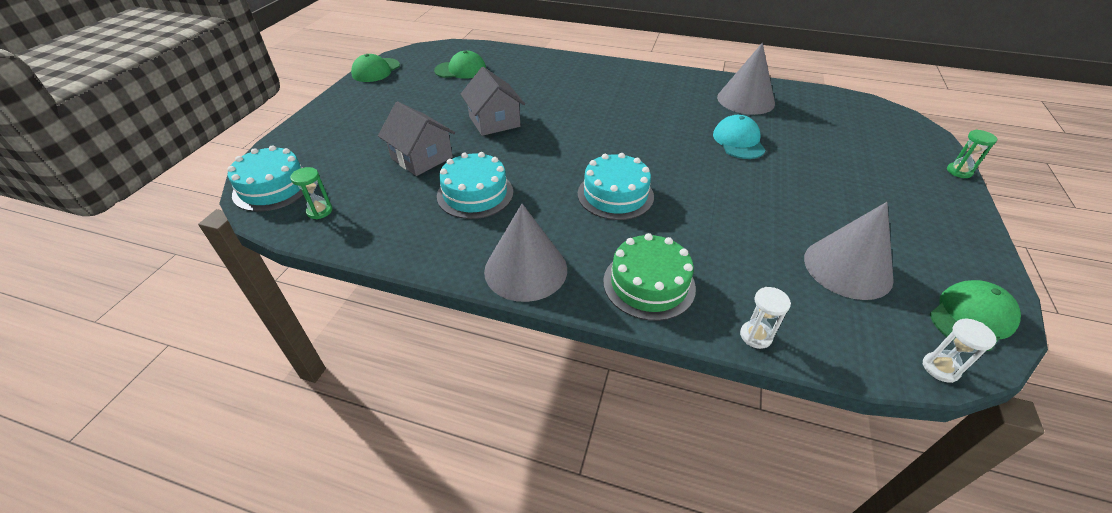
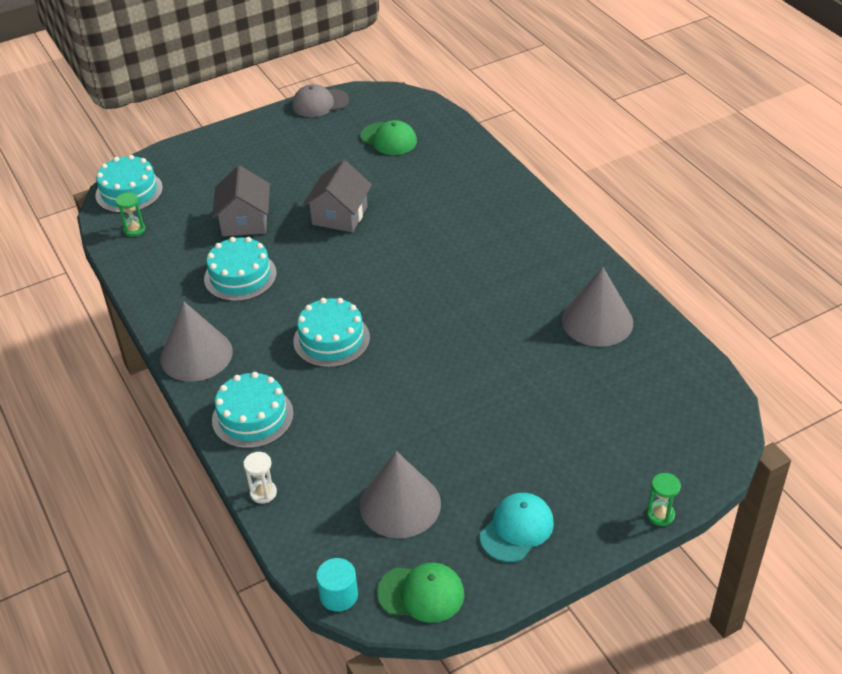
camera: 45 degrees right, 0 degrees up
(376, 70) = (320, 103): green cap -> grey cap
(649, 284) = (252, 417): green cake -> turquoise cake
(738, 141) = (509, 357): turquoise cap -> turquoise cap (517, 529)
(940, 368) = (339, 595): white hourglass -> turquoise cylinder

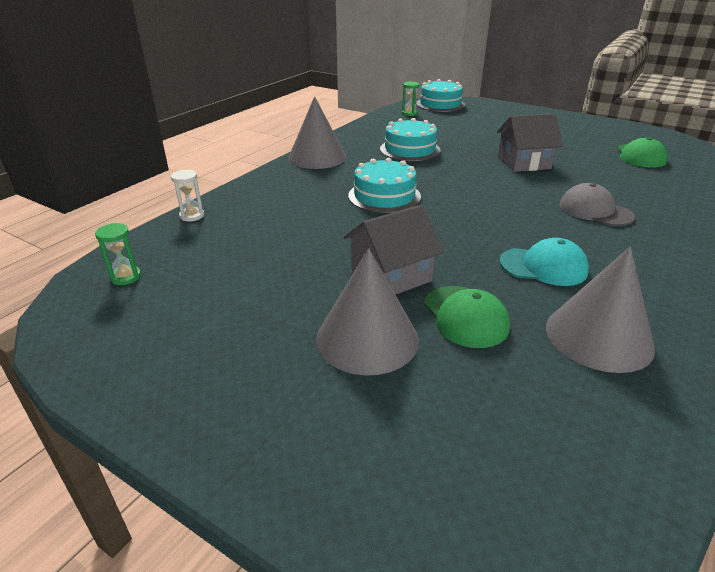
camera: 60 degrees right, 10 degrees down
(245, 221) = (465, 137): grey house -> grey house (391, 275)
(252, 417) = (271, 190): turquoise cake -> none
(320, 103) = (625, 126): grey cap -> grey cap (595, 211)
(339, 595) = (80, 281): turquoise cylinder -> none
(400, 504) = (209, 282): grey cone -> grey cone (367, 338)
(421, 593) = (89, 329): green cap -> green cap (465, 316)
(517, 529) = (206, 372): turquoise cap -> turquoise cap (543, 266)
(660, 515) = (298, 524): green hourglass -> green hourglass (125, 277)

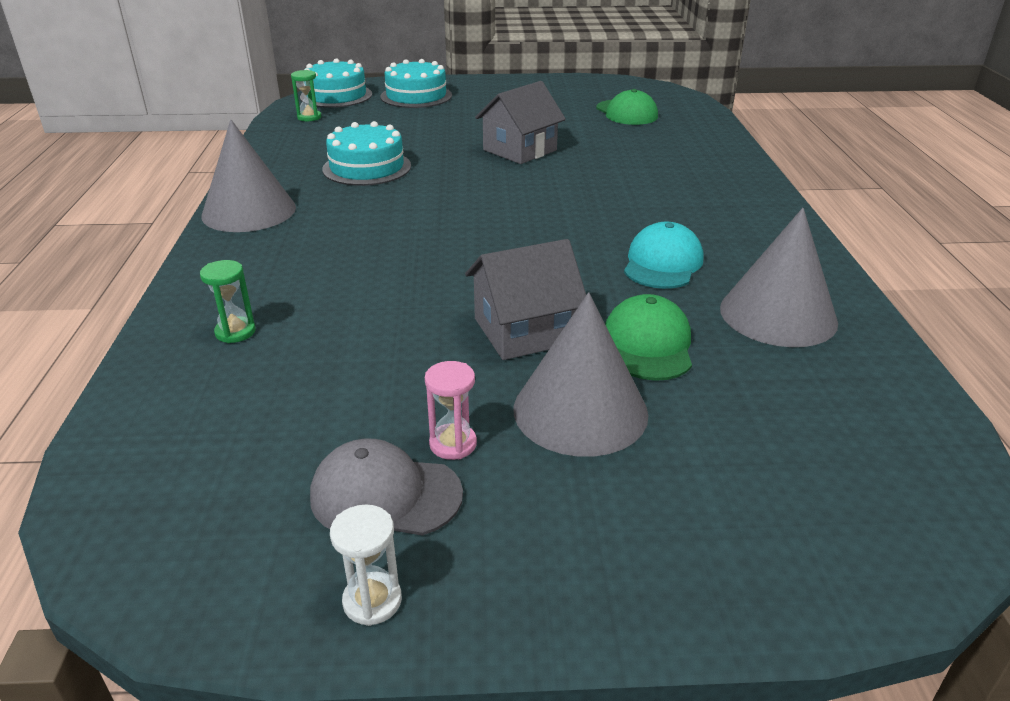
camera: 35 degrees left, 0 degrees up
(125, 277) = (163, 476): green hourglass -> green hourglass (235, 332)
(192, 216) = (156, 352): white hourglass -> white hourglass (372, 601)
(270, 324) = (453, 444): none -> pink hourglass
(384, 196) = (405, 238): turquoise cake -> turquoise cake (416, 96)
(391, 275) = (524, 331): grey house -> grey house turned 45 degrees clockwise
(465, 316) = (648, 344): green cap -> green cap turned 120 degrees counterclockwise
(543, 266) = (662, 263): turquoise cap -> turquoise cap turned 45 degrees counterclockwise
(595, 211) = (646, 186): grey cap -> grey cap (385, 495)

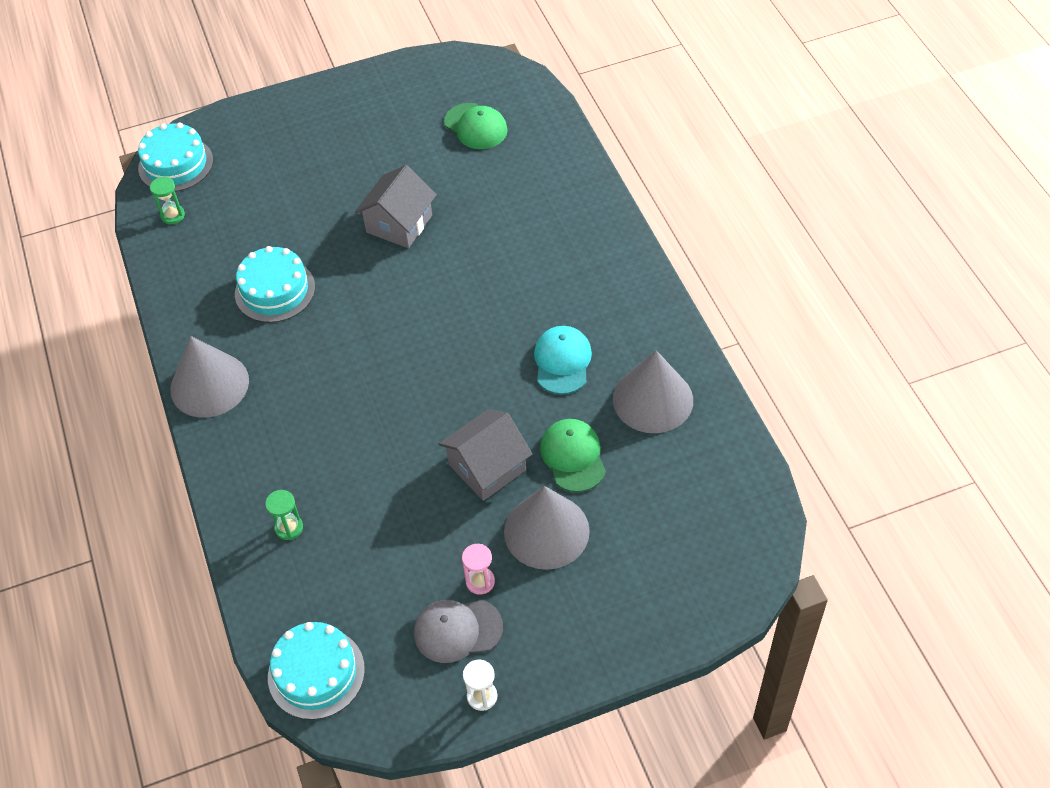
camera: 15 degrees left, 20 degrees up
(416, 96) = (258, 144): turquoise cake -> turquoise cake (316, 673)

